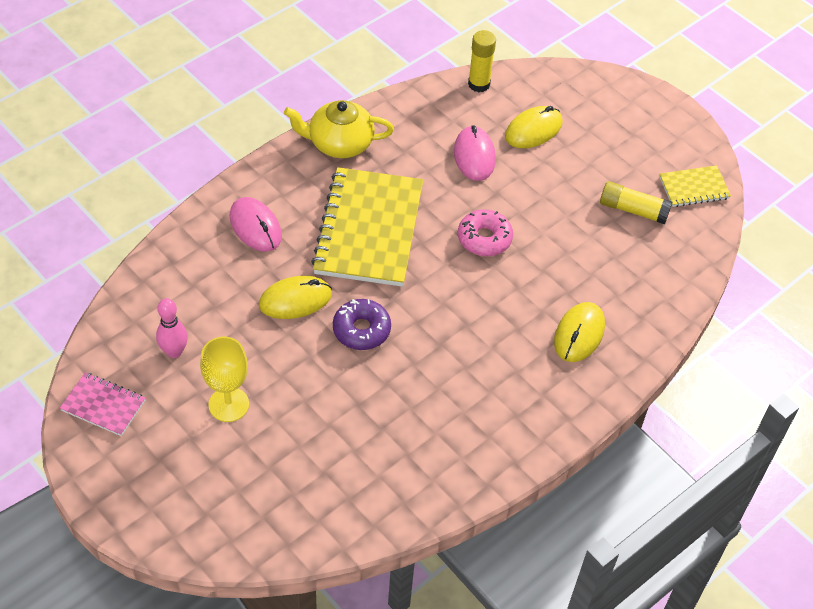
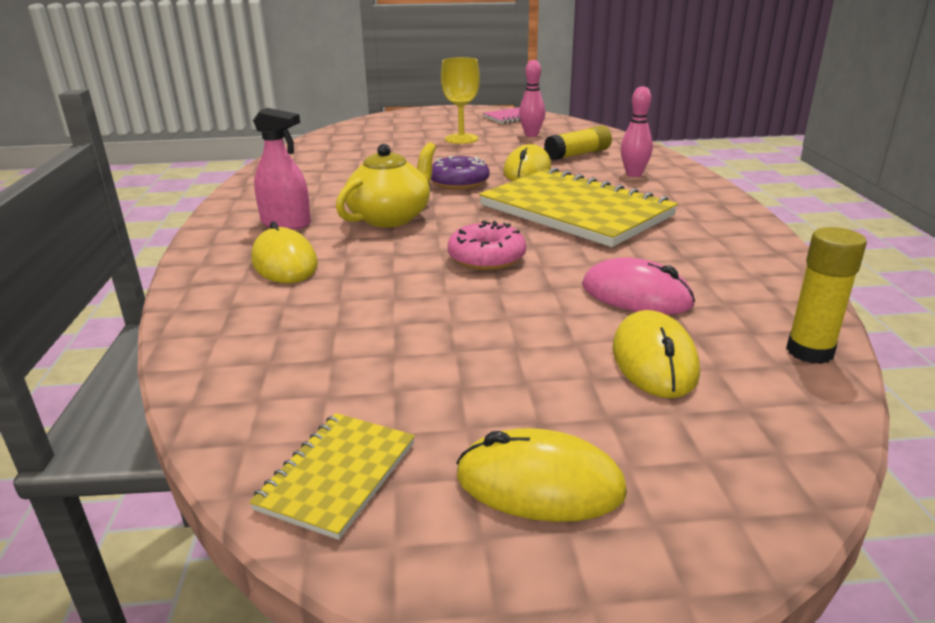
camera: 130 degrees right, 25 degrees down
(255, 227) = (633, 174): pink mouse -> pink bowling pin
(339, 143) = (729, 228): yellow teapot -> yellow teapot (390, 217)
(529, 383) = (286, 223): none -> pink spray bottle
(633, 210) = (385, 379): yellow glue stick -> yellow glue stick (578, 154)
(642, 134) = (539, 484): none -> yellow mouse

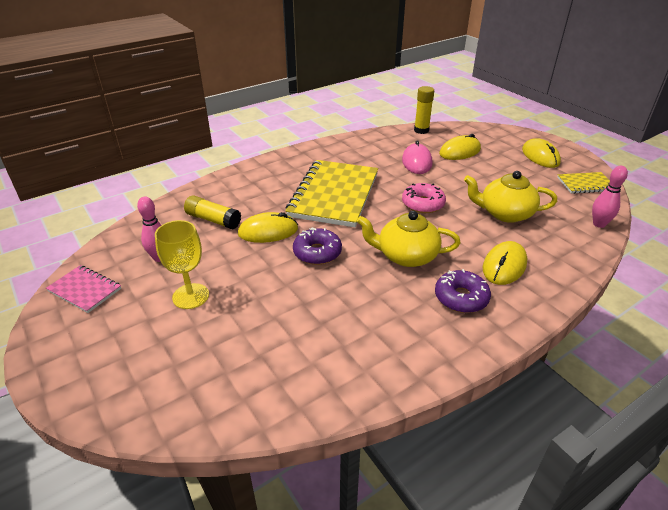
camera: 120 degrees left, 10 degrees up
(286, 223) = (461, 298): pink spray bottle -> purple donut
(379, 312) = (505, 213): none -> yellow teapot
(633, 174) = (250, 190): pink bowling pin -> pink bowling pin (599, 224)

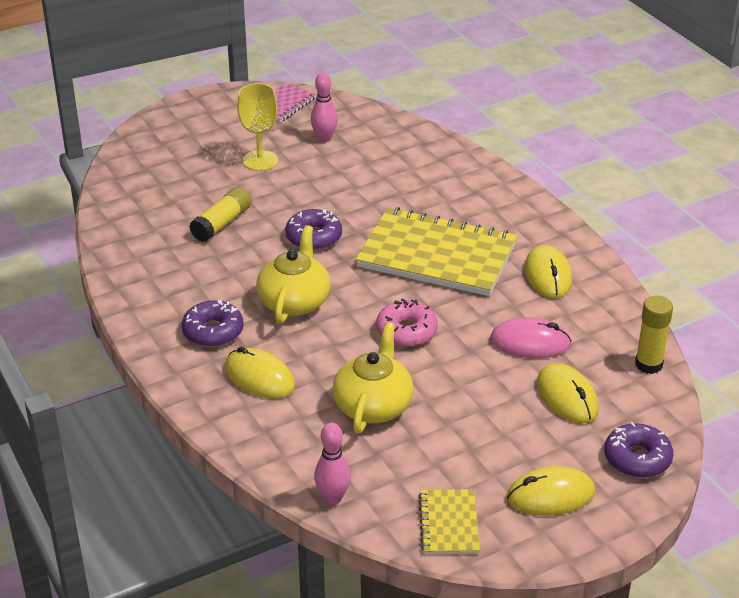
camera: 95 degrees right, 0 degrees up
(213, 220) = (389, 166): yellow glue stick -> yellow glue stick (221, 223)
(268, 231) = (360, 204): yellow mouse -> yellow mouse (548, 275)
(496, 135) = (637, 458): none -> purple donut

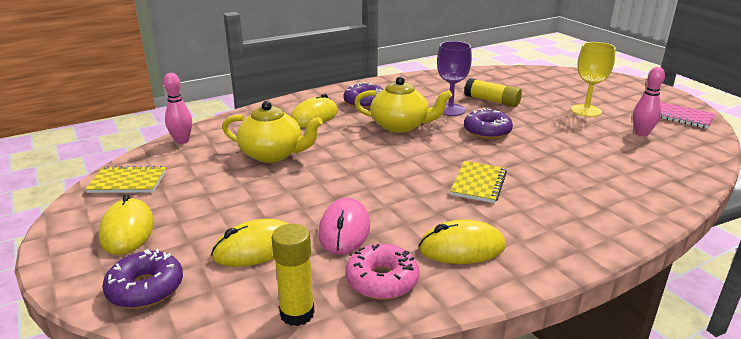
camera: 90 degrees right, 10 degrees down
(247, 259) = (450, 110): none -> purple goblet
(406, 331) = (364, 168): pink donut -> pink donut (382, 280)
(437, 255) = (478, 183): yellow notebook -> yellow notebook, size x0.48

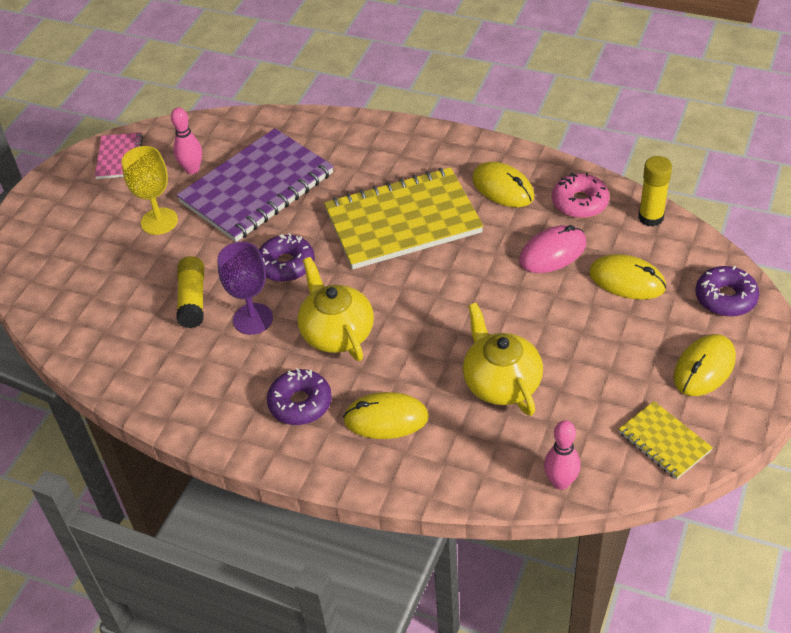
camera: 125 degrees left, 20 degrees up
(478, 183) = (403, 221): yellow notebook -> yellow notebook, size x2.09
(591, 147) = (257, 188): none -> purple notebook

